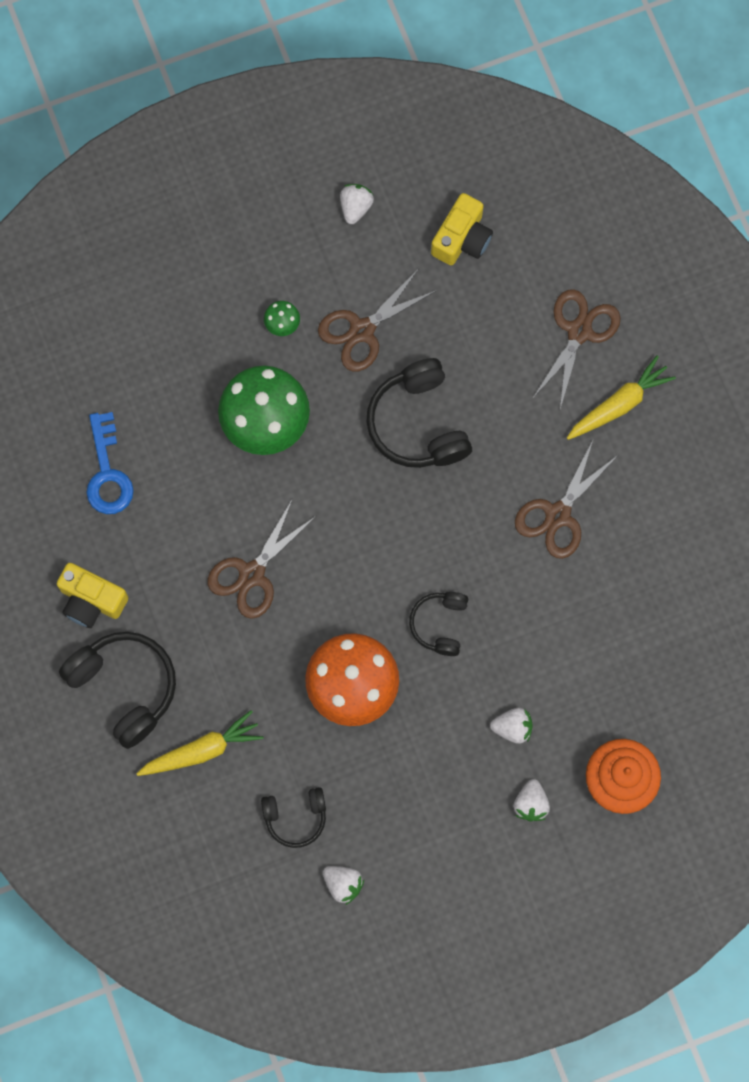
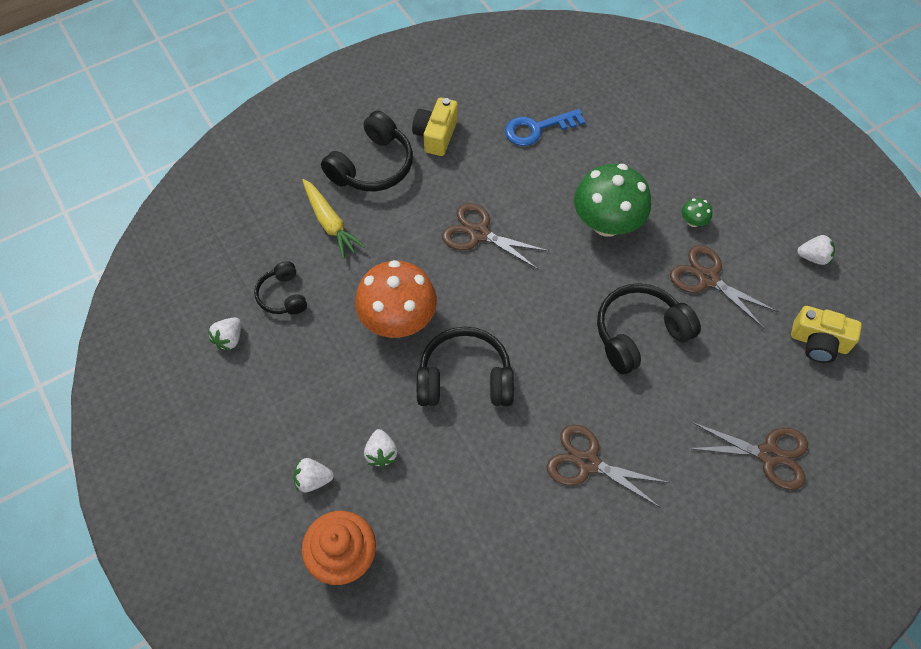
camera: 80 degrees right, 15 degrees down
(440, 624) = (465, 378): black headphones -> black headphones, size x1.71
(619, 404) = (710, 502): yellow carrot -> none

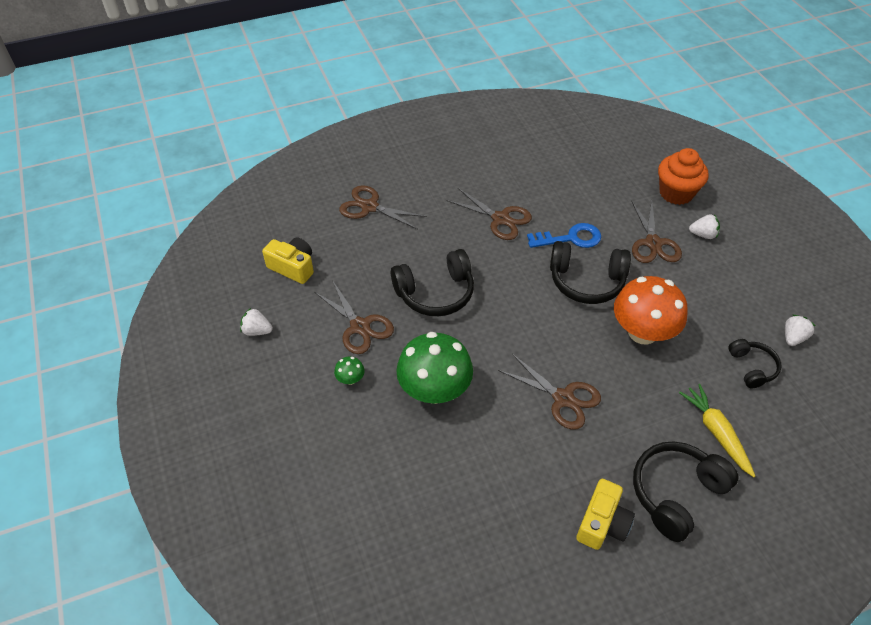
camera: 170 degrees left, 10 degrees down
(381, 453) = (653, 243): white strawberry -> brown scissors
(537, 129) = (482, 512): blue key -> blue key (570, 238)

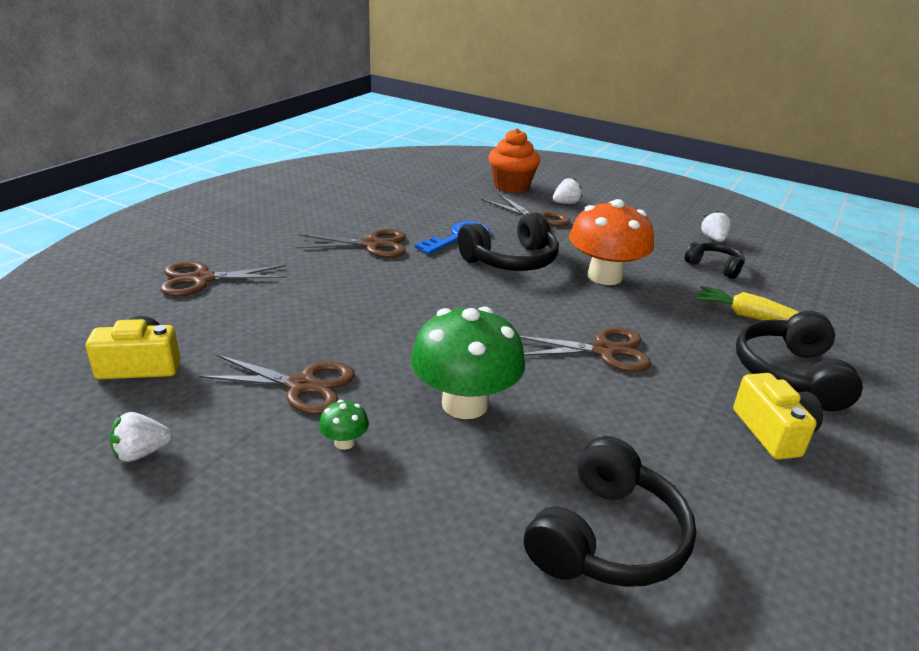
camera: 40 degrees left, 20 degrees down
(435, 293) = (366, 321): black headphones -> black headphones (607, 538)

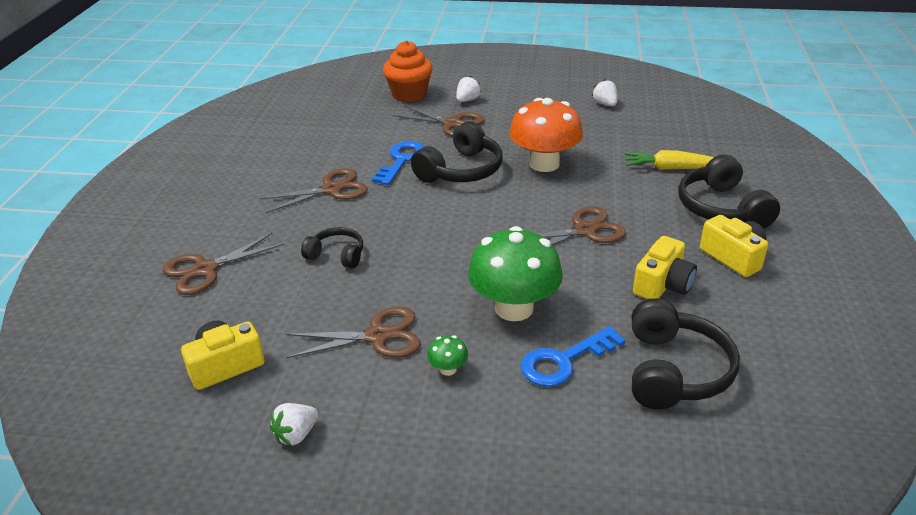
camera: 20 degrees left, 5 degrees up
(479, 478) = (564, 361): none -> blue key
(659, 434) = (662, 284): none -> yellow camera
(714, 267) = (620, 130): black headphones -> black headphones (336, 255)

